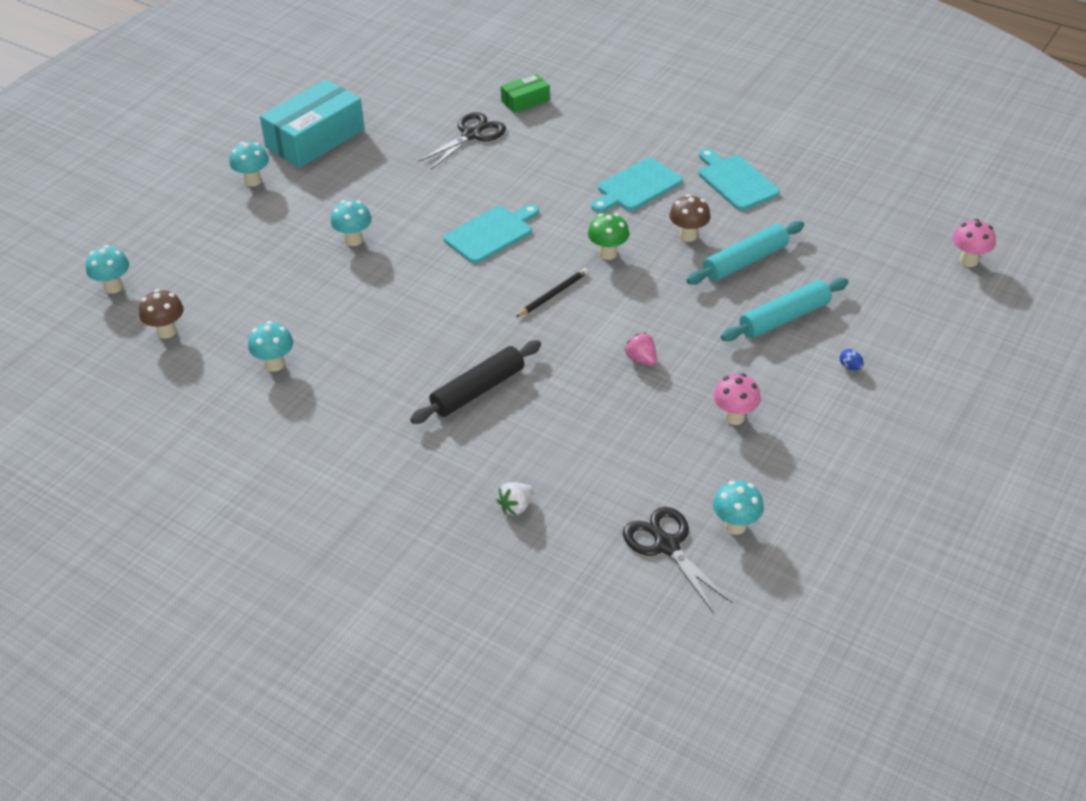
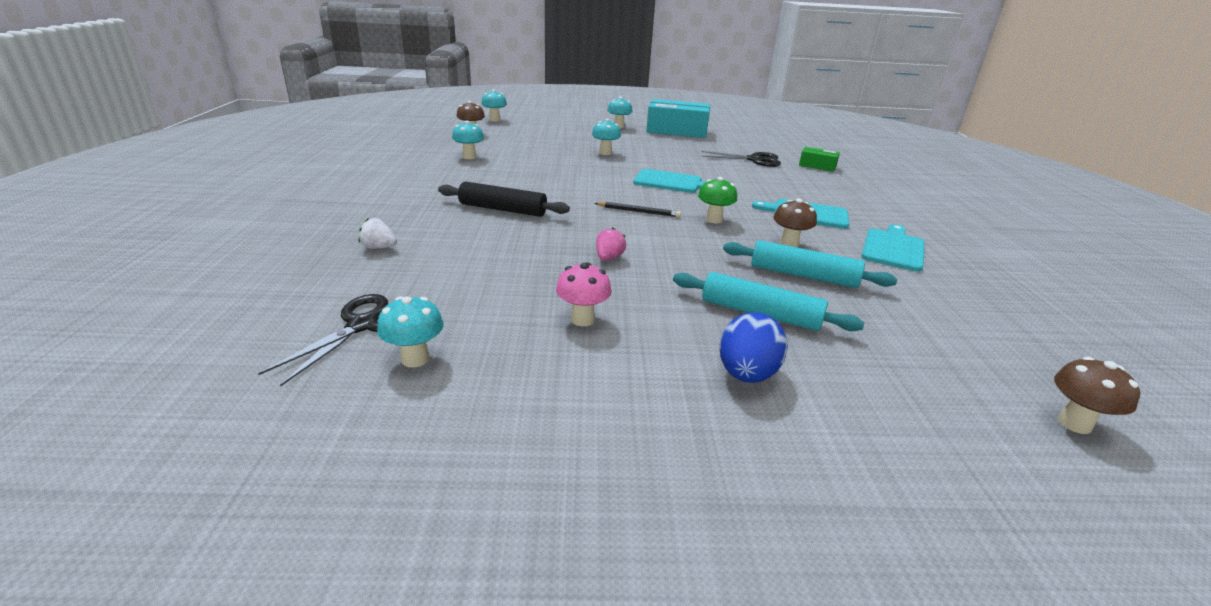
camera: 55 degrees right, 15 degrees down
(850, 367) = (746, 374): blue egg -> blue egg, size x2.39
(968, 261) = (1074, 423): pink mushroom -> brown mushroom

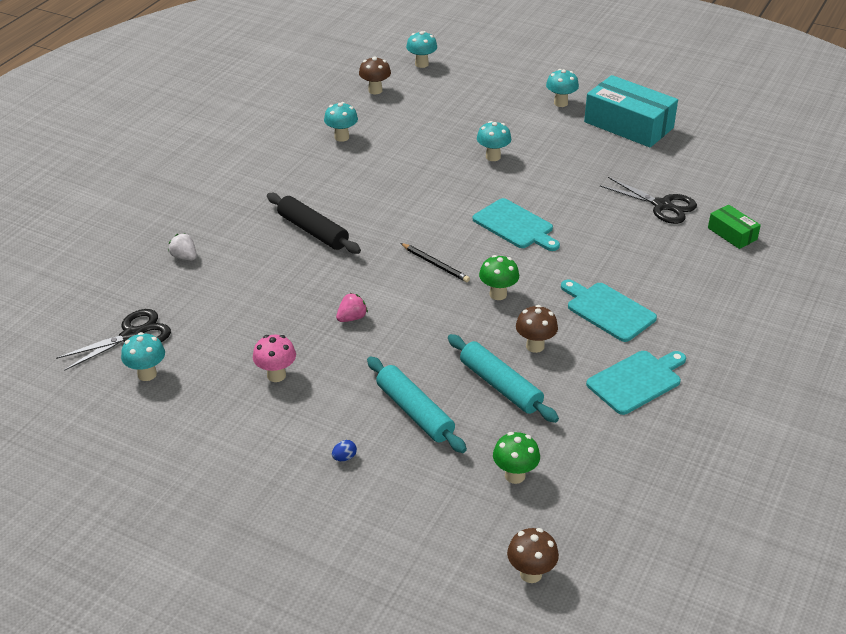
camera: 30 degrees right, 10 degrees up
(746, 374) = (344, 458): blue egg -> blue egg, size x0.42
(919, 339) = (515, 475): none -> green mushroom

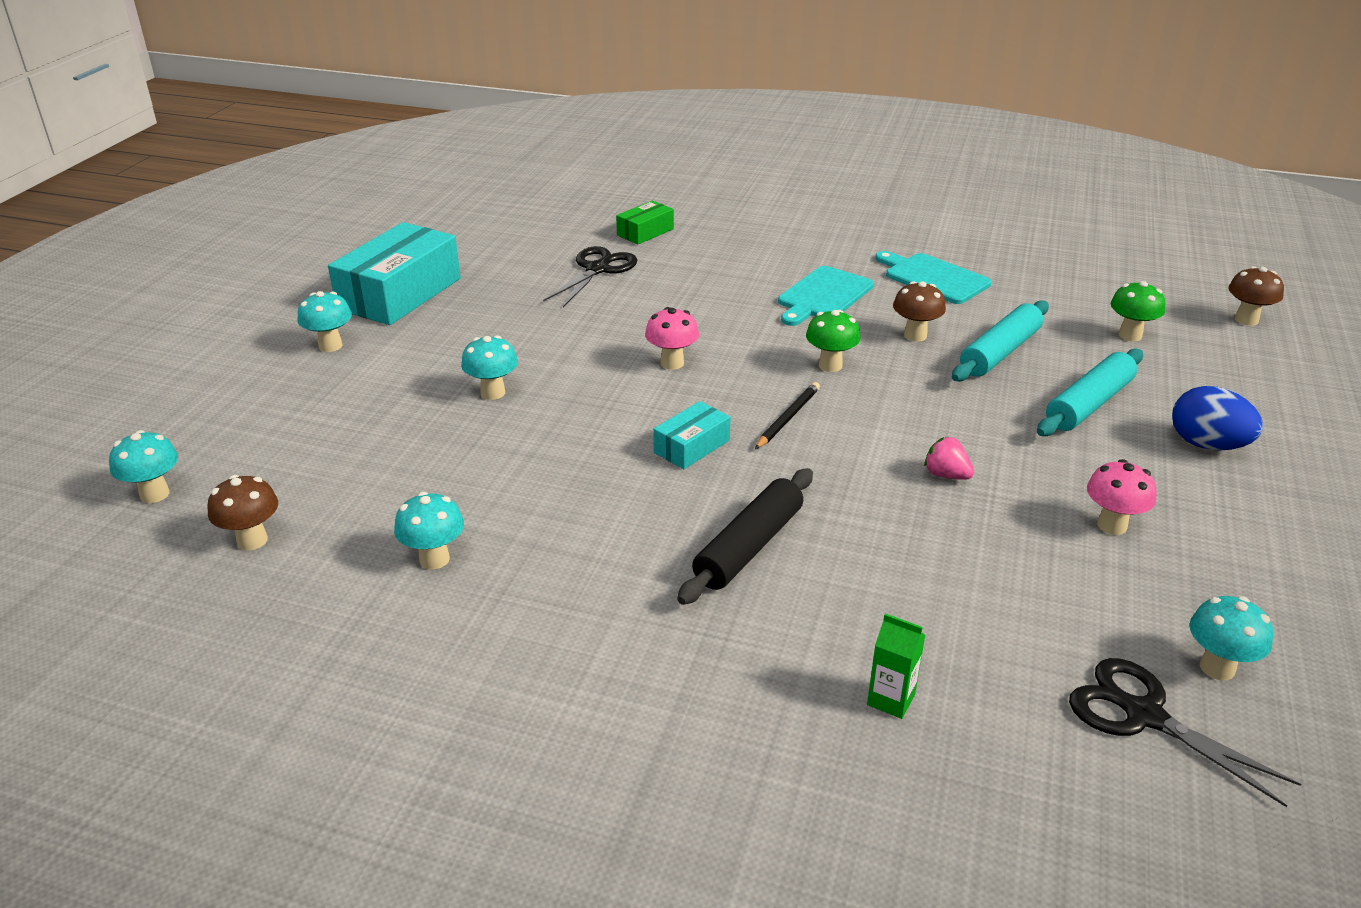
camera: 100 degrees left, 5 degrees down
(184, 257) = (891, 700): white strawberry -> green carton
(344, 458) = (1207, 445): blue egg -> blue egg, size x2.39
(414, 223) = (691, 446): none -> turquoise box
(515, 225) = (672, 363): turquoise cutting board -> pink mushroom

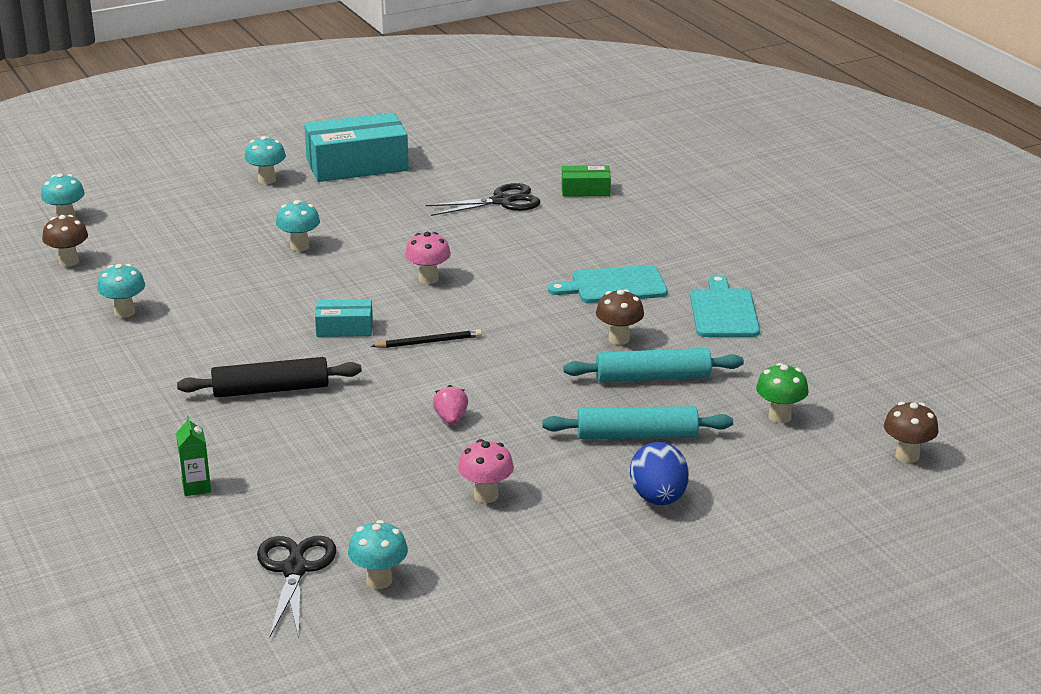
camera: 45 degrees right, 5 degrees down
(830, 365) = (520, 328): green mushroom -> none

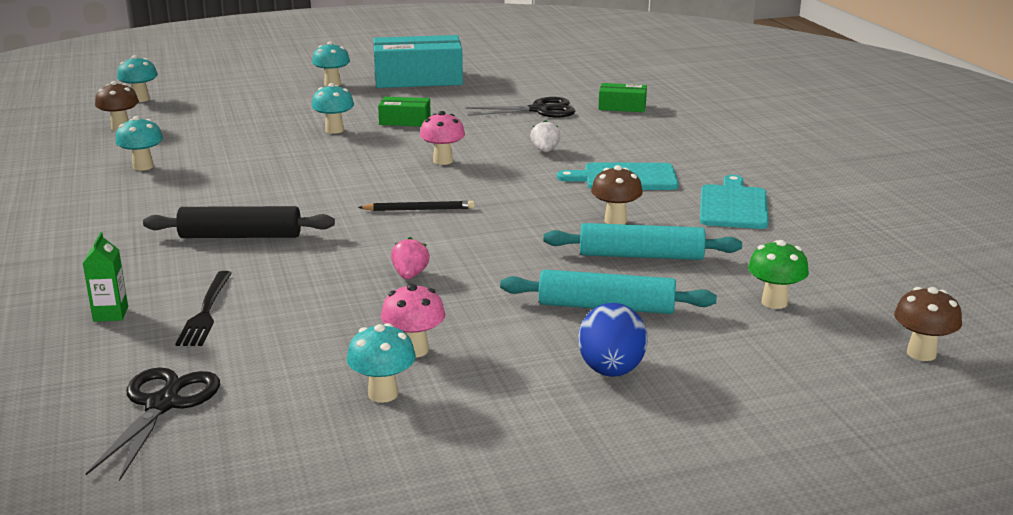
camera: 10 degrees right, 5 degrees down
(282, 475) = (206, 311): none -> black fork
(344, 328) = (342, 192): turquoise box -> none
(368, 228) = (405, 121): none -> green box
(379, 580) = (250, 426): turquoise mushroom -> turquoise mushroom (383, 394)
(525, 257) = (545, 151): none -> white strawberry

